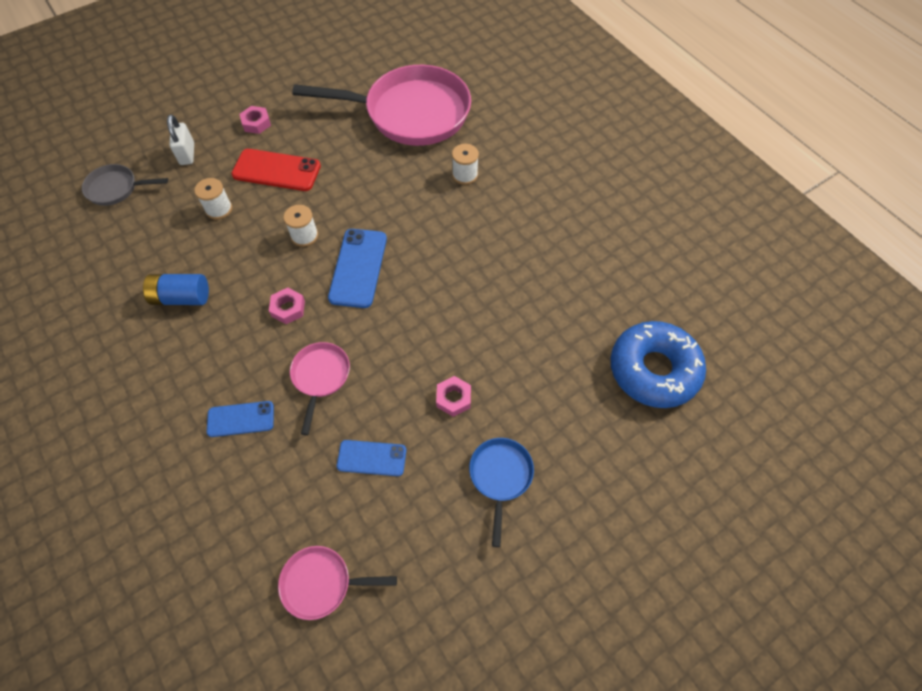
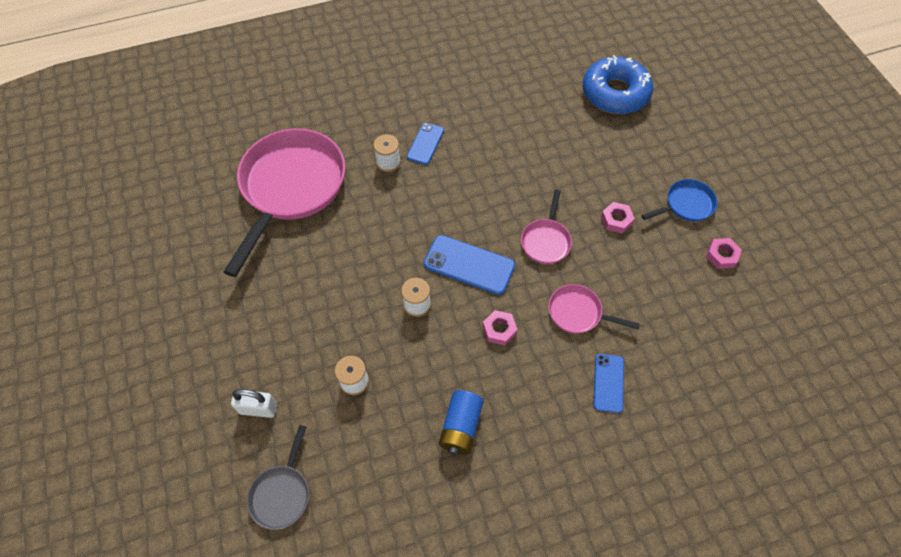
camera: 75 degrees left, 0 degrees up
(256, 123) = (241, 331): pink nut -> pink nut (721, 255)
(276, 170) = (320, 319): red phone -> none
(321, 583) = (758, 338): pink pan -> pink pan (546, 241)
(371, 458) = (660, 286): blue phone -> blue phone (425, 144)
(500, 476) = (686, 205): blue pan -> blue pan turned 135 degrees clockwise

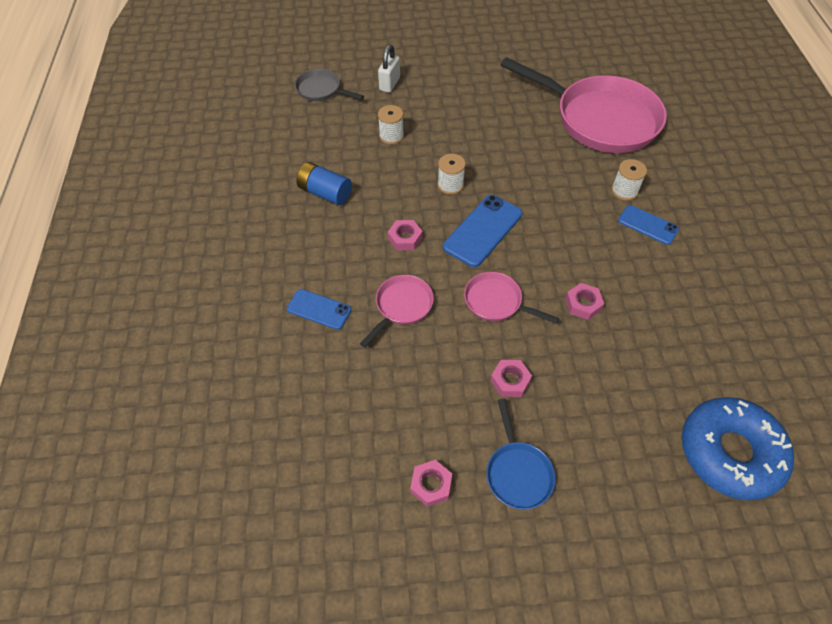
camera: 105 degrees right, 5 degrees down
(525, 181) = (583, 304): none -> pink nut

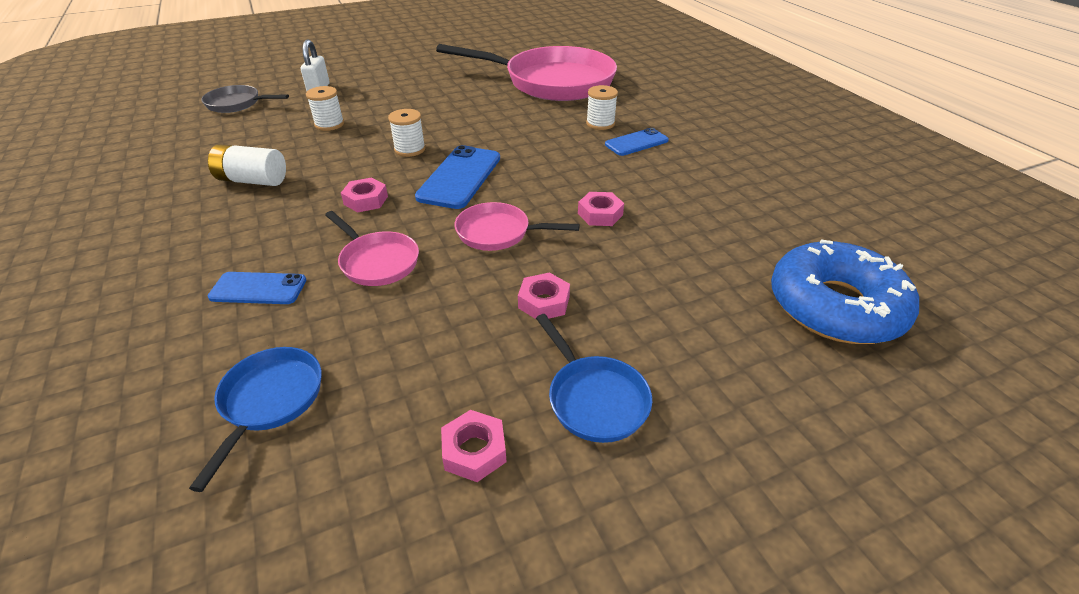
camera: 20 degrees left, 15 degrees down
(317, 407) = (270, 401): none -> blue pan
(325, 193) = (253, 180): blue battery -> white battery
(402, 306) = (377, 261): pink pan -> pink pan turned 120 degrees clockwise
(648, 225) = (636, 143): blue phone -> blue phone turned 45 degrees counterclockwise

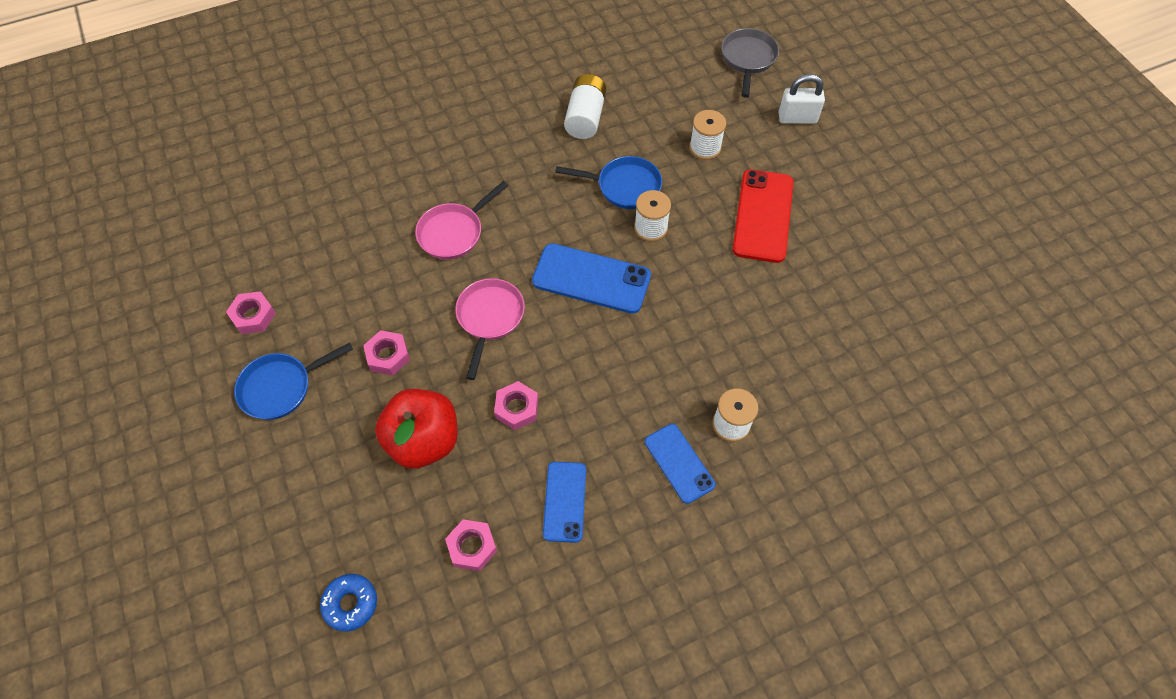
camera: 90 degrees right, 20 degrees up
(258, 289) = (427, 165): blue phone -> blue phone (564, 501)
(270, 401) = (315, 201): blue pan -> blue pan (624, 186)
(366, 200) = (549, 208): pink nut -> pink nut (472, 547)
(413, 105) = (763, 216): none -> red phone
(552, 82) = (863, 369): pink pan -> none
(645, 269) = (424, 441): none -> red apple
(835, 306) = (350, 604): blue donut -> blue donut, size x0.44

